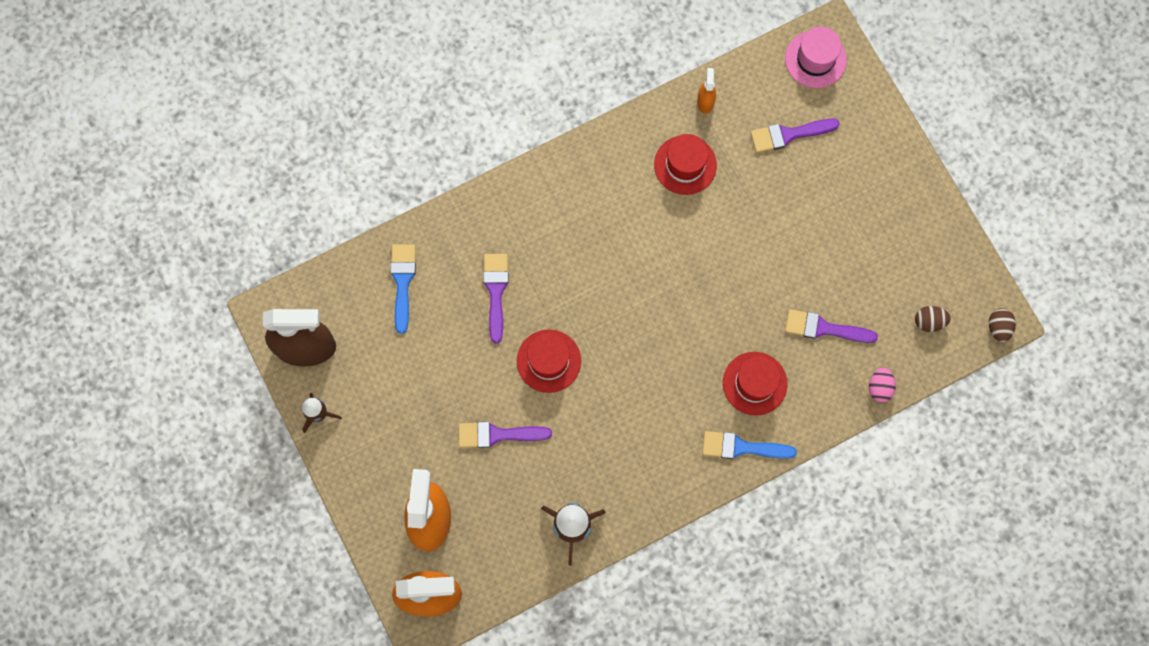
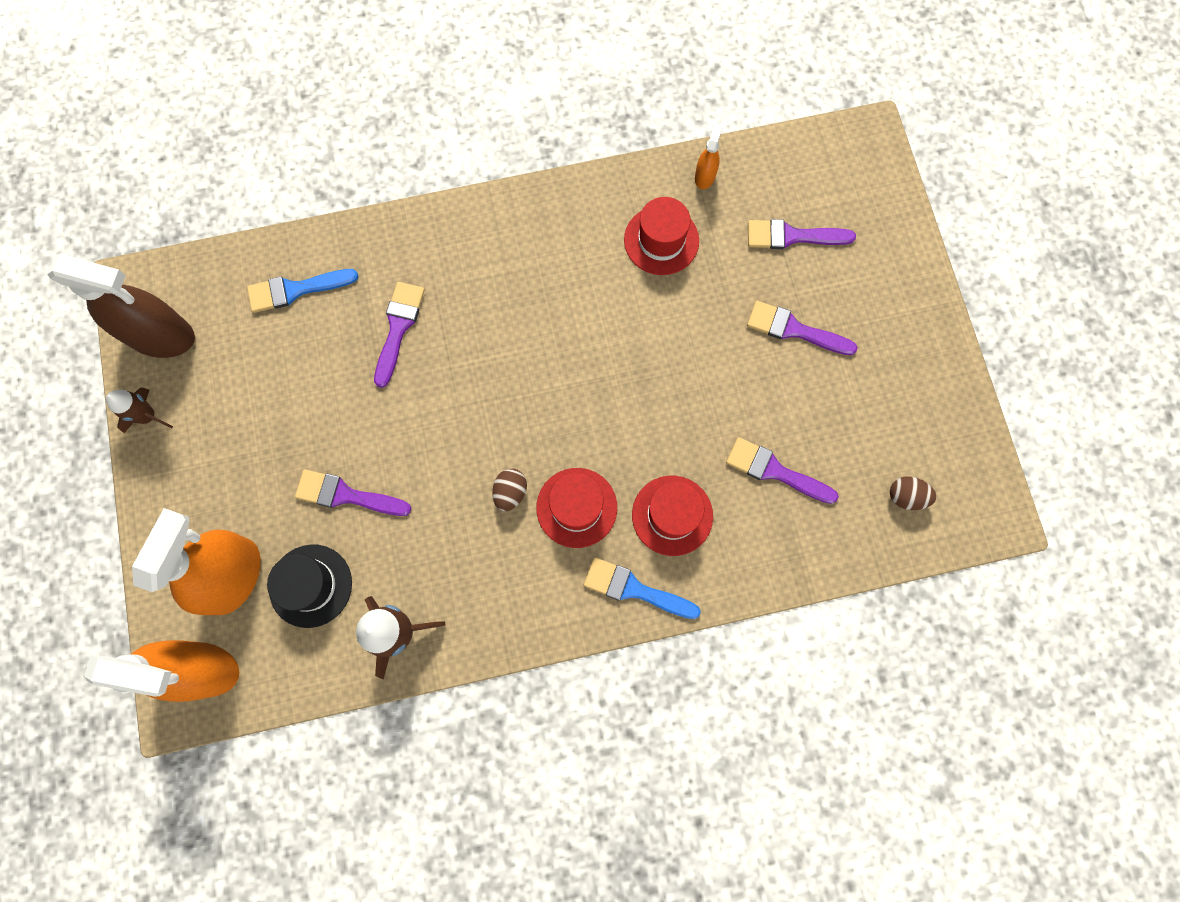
camera: 15 degrees right, 0 degrees up
(402, 282) = (296, 290): blue brush -> blue brush turned 120 degrees counterclockwise
(493, 511) = (311, 585): none -> black hat
(548, 361) = (434, 424): red hat -> red hat (576, 507)
(810, 211) = (794, 329): none -> purple brush
(815, 59) = (846, 160): pink hat -> none
(879, 387) = (824, 561): pink egg -> none
(998, 327) = (991, 526): brown egg -> brown egg (510, 492)

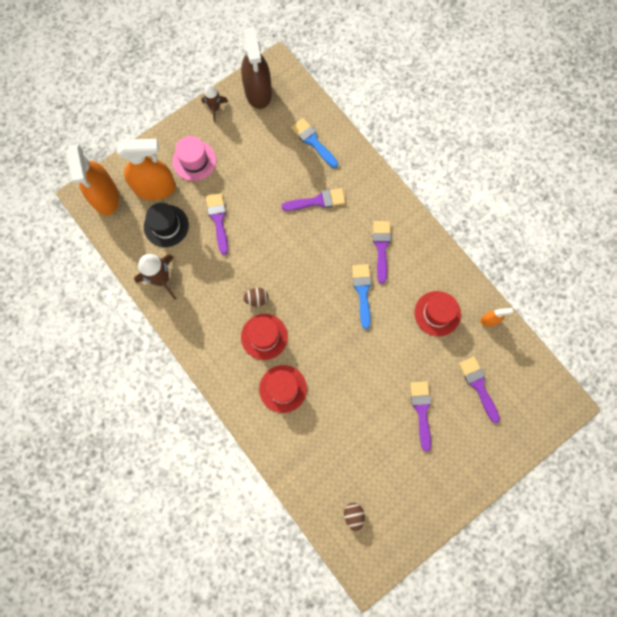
camera: 65 degrees right, 0 degrees up
(222, 490) = (194, 161): none -> pink hat
(634, 589) = (234, 386): blue brush -> blue brush (362, 291)
(774, 471) = (333, 434): purple brush -> purple brush (381, 247)

